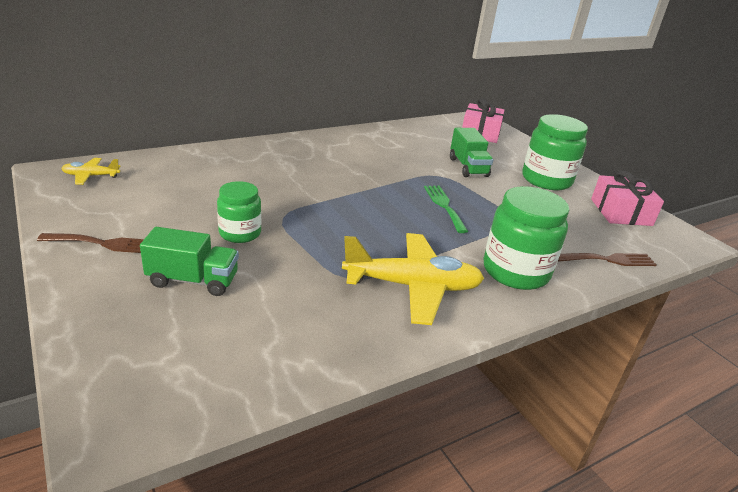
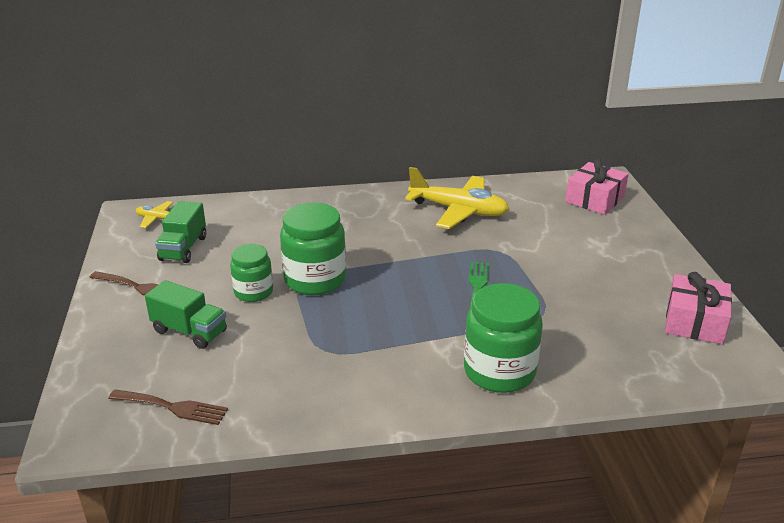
camera: 25 degrees right, 0 degrees up
(412, 286) = (379, 369): yellow plane -> yellow plane (458, 211)
(468, 167) = (542, 244): green truck -> green truck (183, 248)
(546, 180) = (630, 270): green jar -> green jar (315, 280)
(609, 260) = (623, 376): brown fork -> brown fork (173, 407)

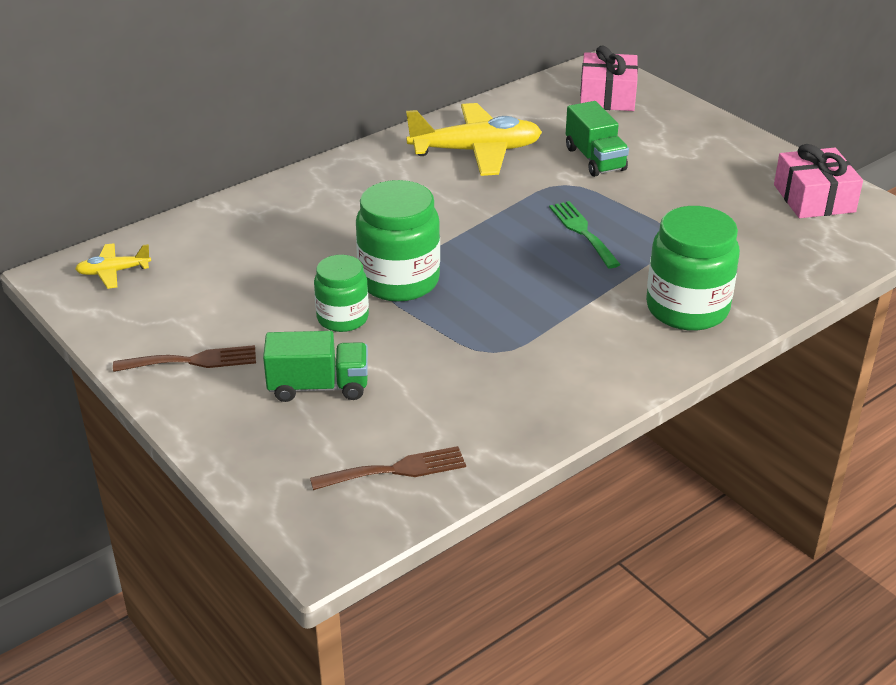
camera: 30 degrees left, 5 degrees up
(183, 248) = (193, 297): green truck -> green truck (595, 159)

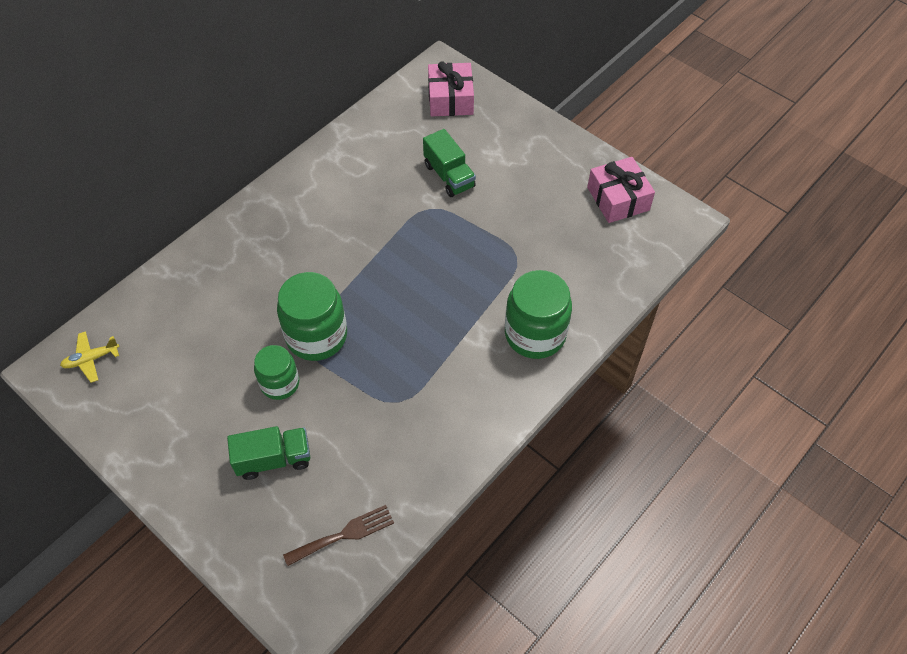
camera: 10 degrees left, 20 degrees up
(193, 361) = (173, 447): brown fork -> none
(476, 151) = (355, 179): yellow plane -> none
(582, 232) = (449, 261): green fork -> none

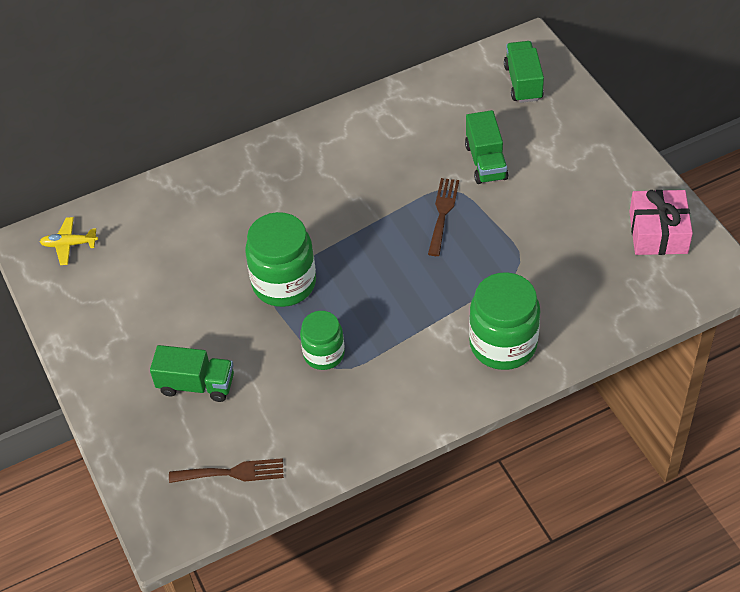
camera: 25 degrees right, 5 degrees down
(280, 383) = (231, 317): green jar -> green jar (324, 354)
(432, 231) = (442, 213): none -> brown fork
(450, 99) = (523, 83): pink gift -> green truck

